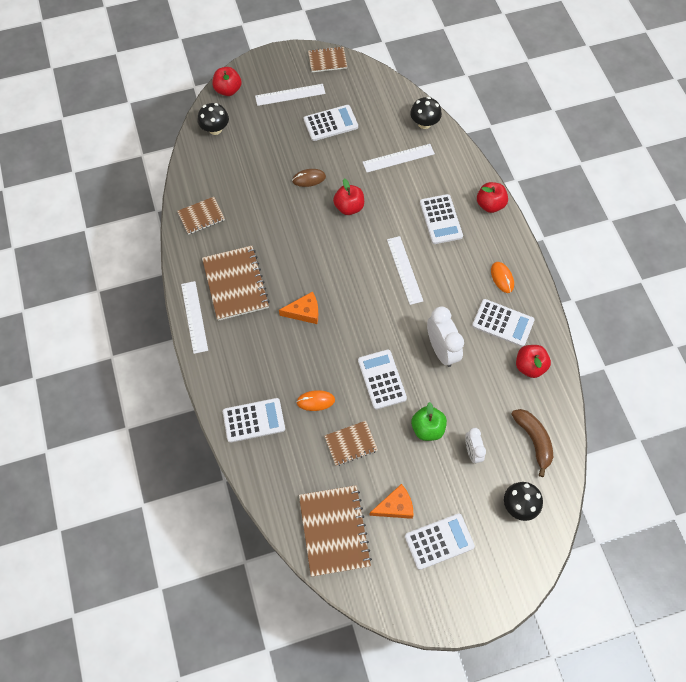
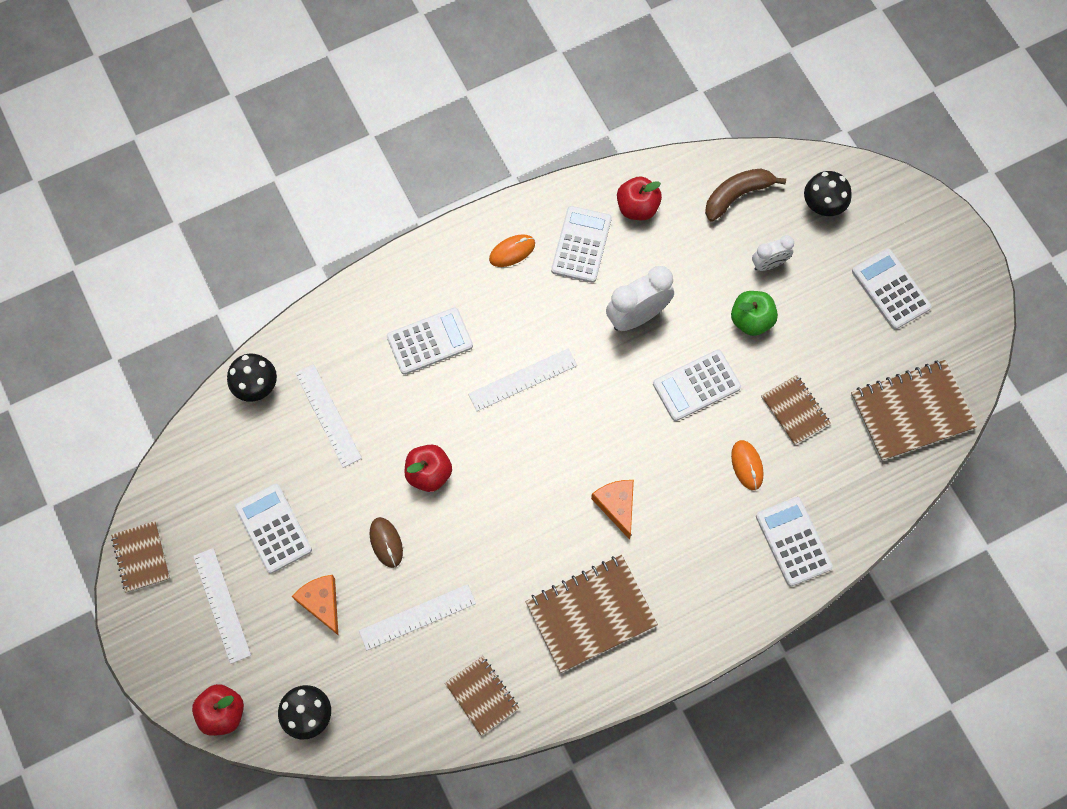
camera: 100 degrees left, 5 degrees up
(194, 317) = (656, 663): white ruler -> white ruler (417, 617)
(395, 506) = (862, 345): orange cheese -> orange cheese (321, 602)
(490, 204) = (393, 278): red apple -> none

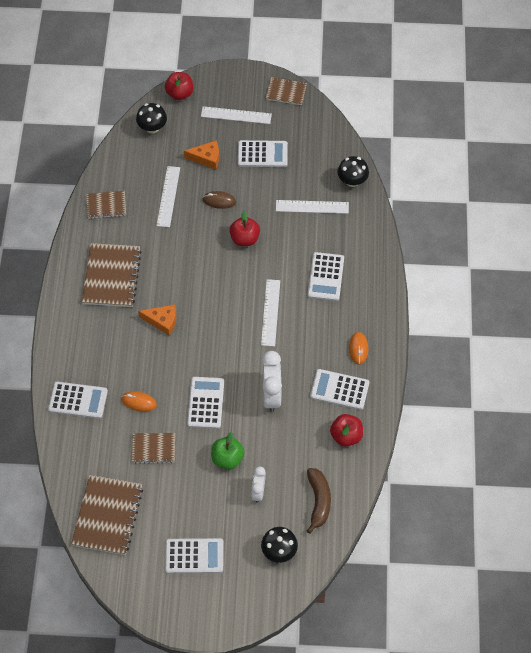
camera: 120 degrees right, 10 degrees down
(581, 245) = (339, 389): white calculator -> white calculator turned 150 degrees clockwise

